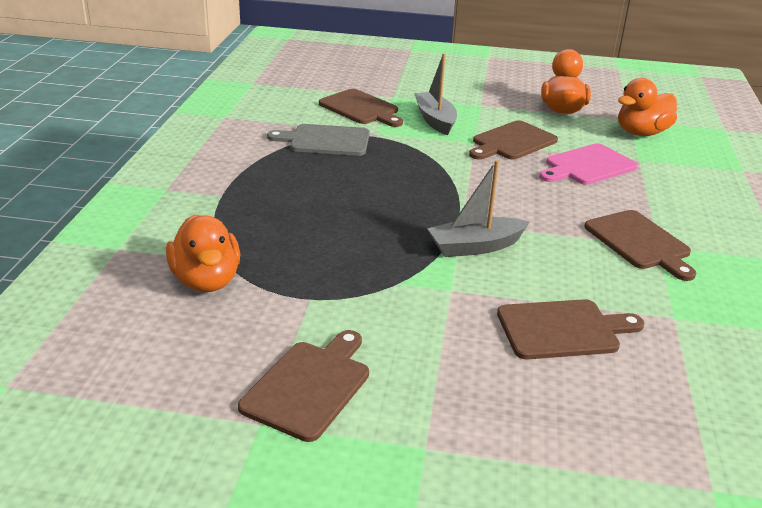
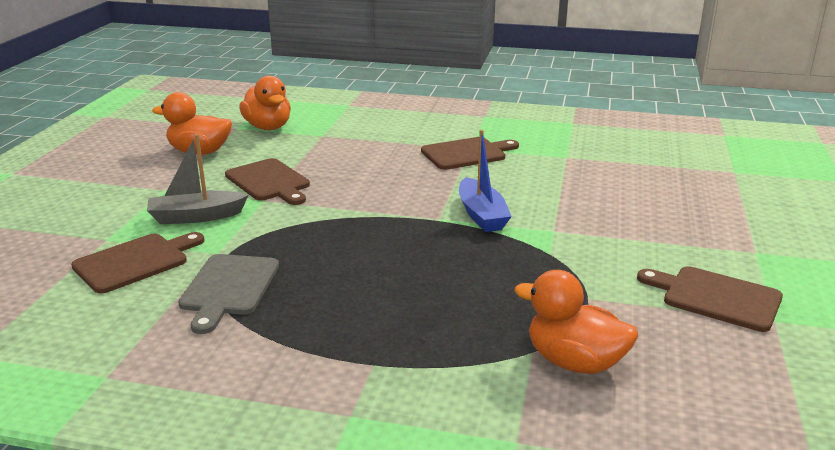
camera: 85 degrees left, 5 degrees down
(206, 281) = (574, 362): orange duck -> orange duck turned 135 degrees counterclockwise
(475, 247) = (481, 215): grey boat -> blue boat
(563, 329) = (595, 193): brown cutting board -> none
(587, 166) = (331, 155): pink cutting board -> none

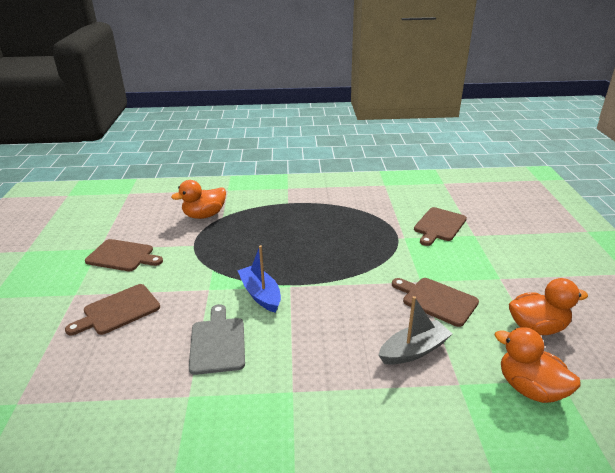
camera: 165 degrees right, 5 degrees up
(196, 217) = (446, 259): grey boat -> grey boat (414, 350)
(228, 288) = (376, 221): grey cutting board -> grey cutting board (217, 342)
(467, 153) = (293, 379): brown cutting board -> brown cutting board (118, 310)
(574, 362) = (204, 215): orange duck -> orange duck turned 135 degrees clockwise

